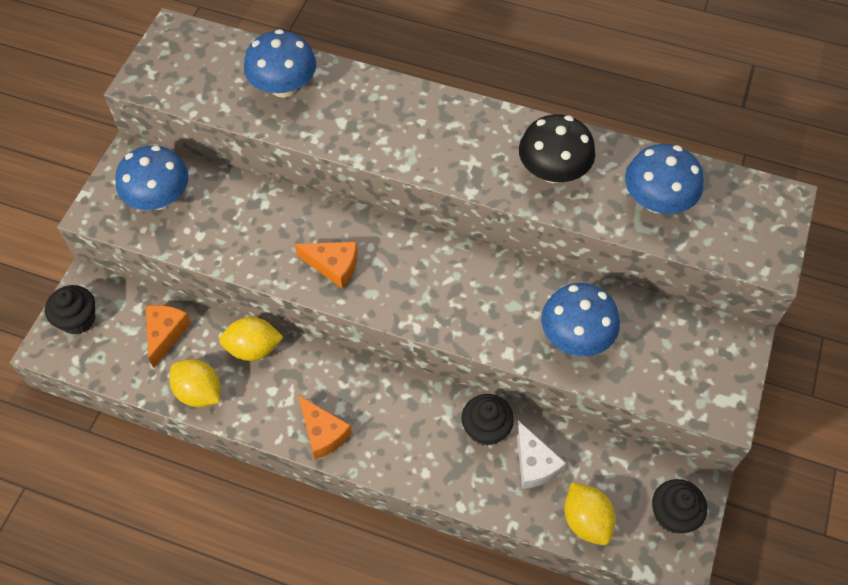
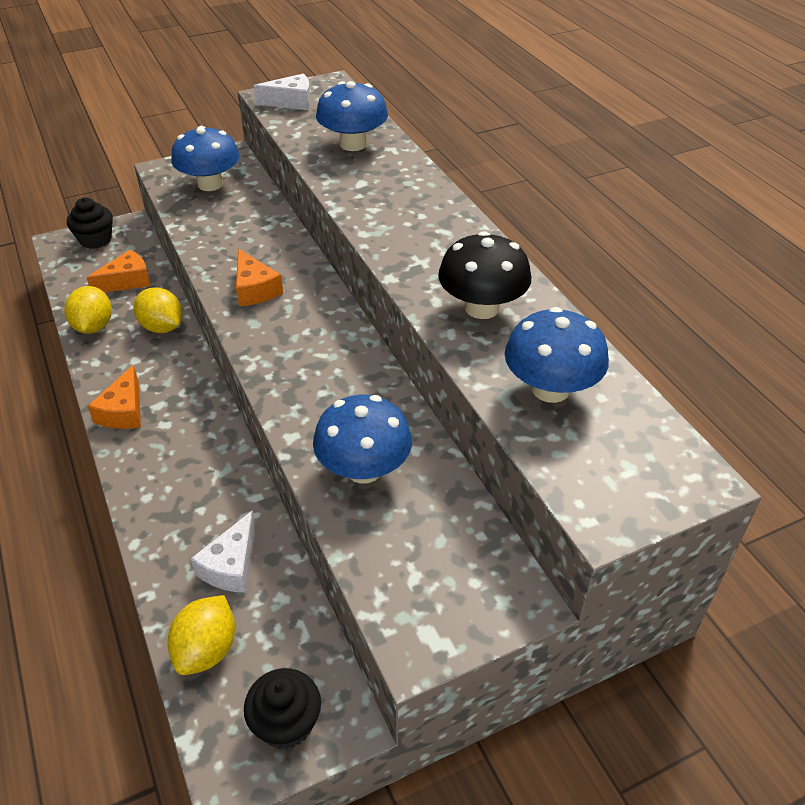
camera: 45 degrees right, 15 degrees down
(171, 75) = (291, 102): none -> white cheese
(486, 429) = (233, 506): black cupcake -> none

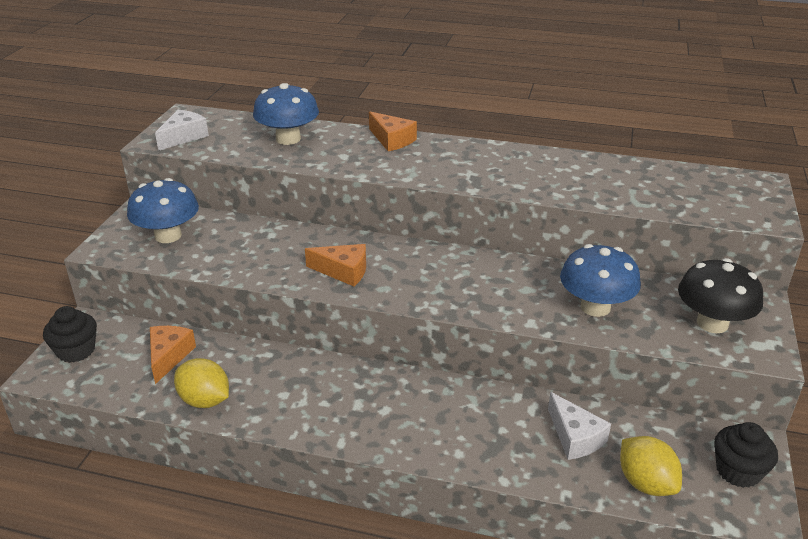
camera: 50 degrees left, 10 degrees down
(124, 411) = (342, 426): orange cheese -> orange cheese (392, 140)
(162, 327) = (262, 362): yellow lemon -> none
(482, 308) = (545, 175): black mushroom -> black mushroom (712, 323)
(550, 389) = (647, 187): blue mushroom -> none

